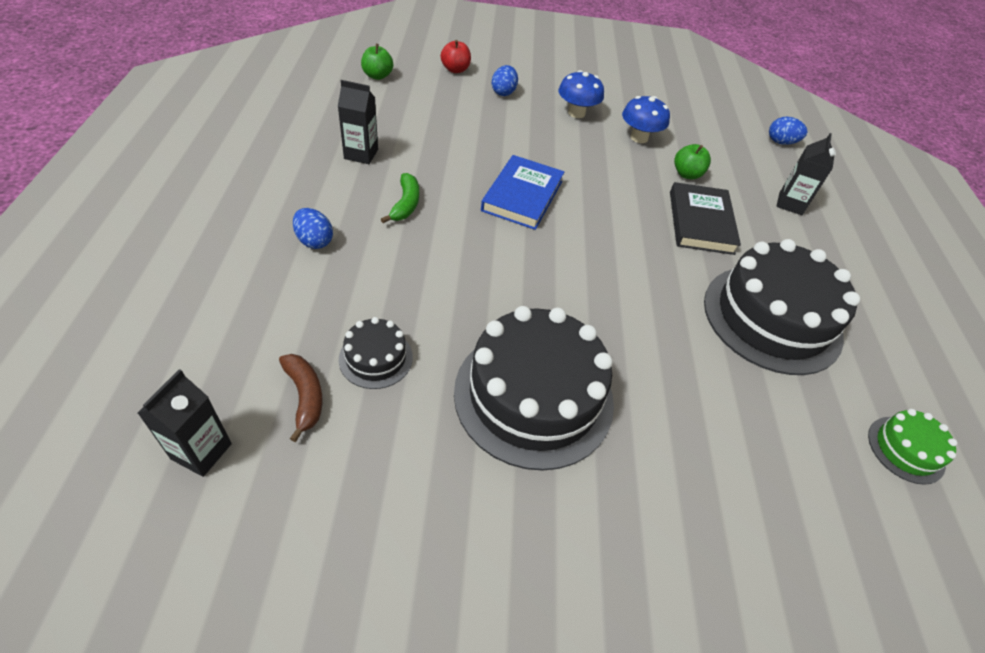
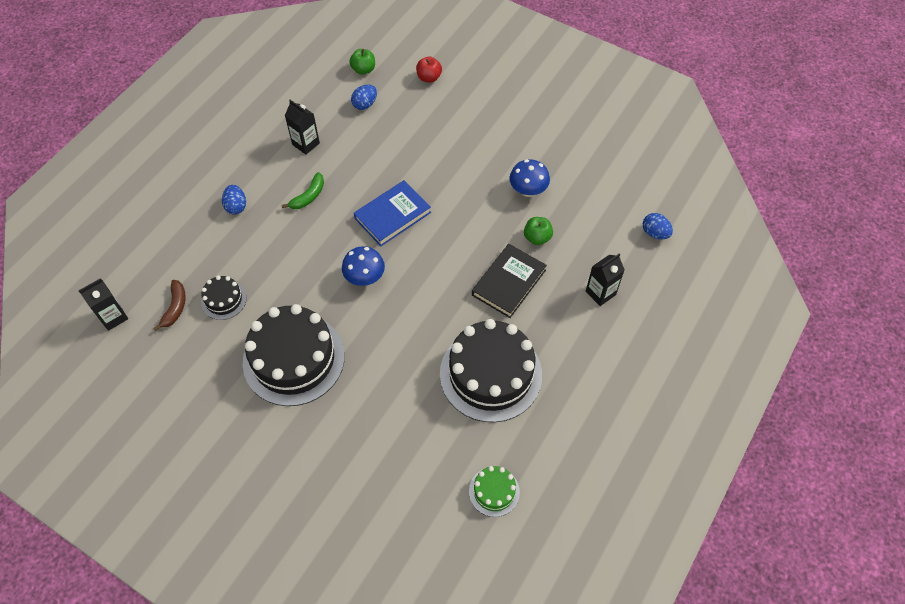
camera: 35 degrees right, 10 degrees up
(503, 92) = (451, 112): blue egg -> blue egg (365, 104)
(576, 113) = (495, 150): blue mushroom -> blue mushroom (365, 277)

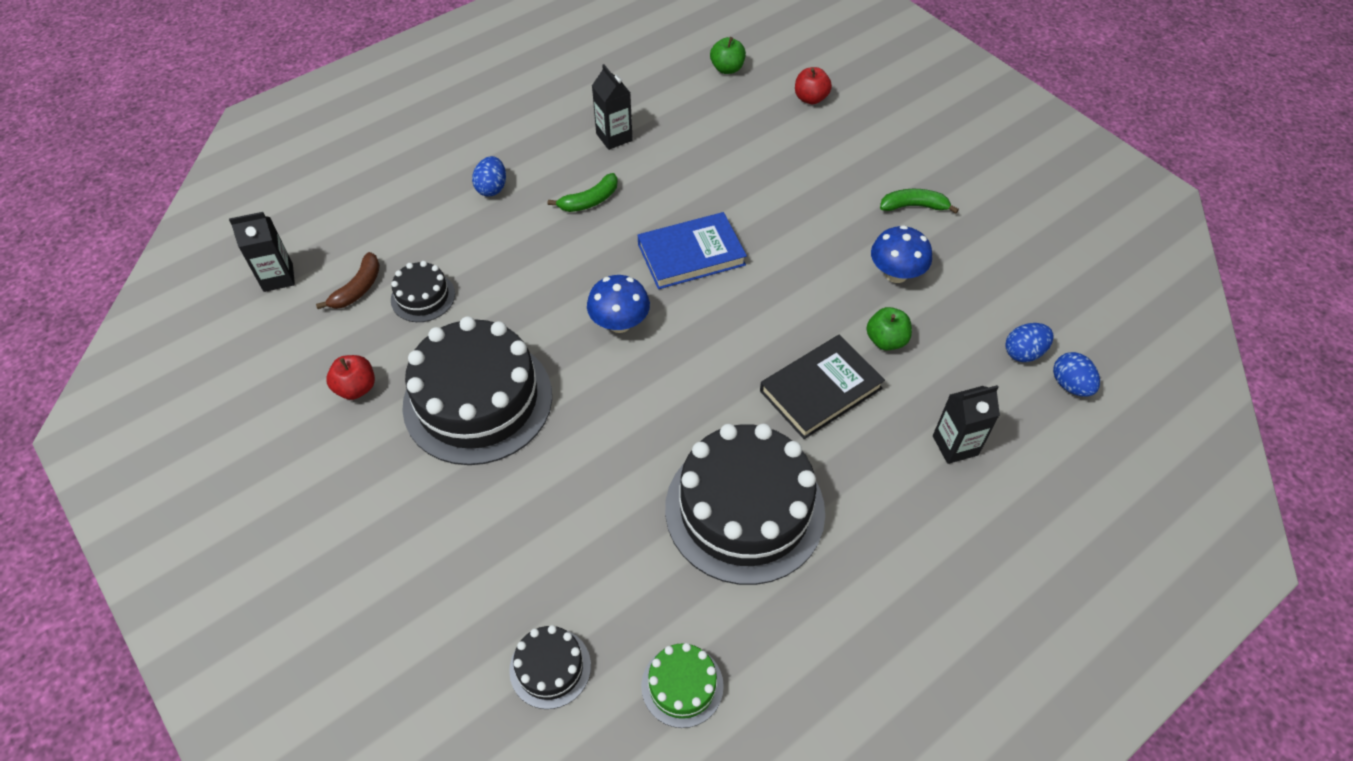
camera: 20 degrees right, 5 degrees down
(208, 377) = (356, 388): none -> red apple
(365, 104) = (711, 109): blue egg -> blue egg (1023, 353)
(412, 509) = (550, 667): none -> black cake
(523, 139) = (914, 206): none -> green banana

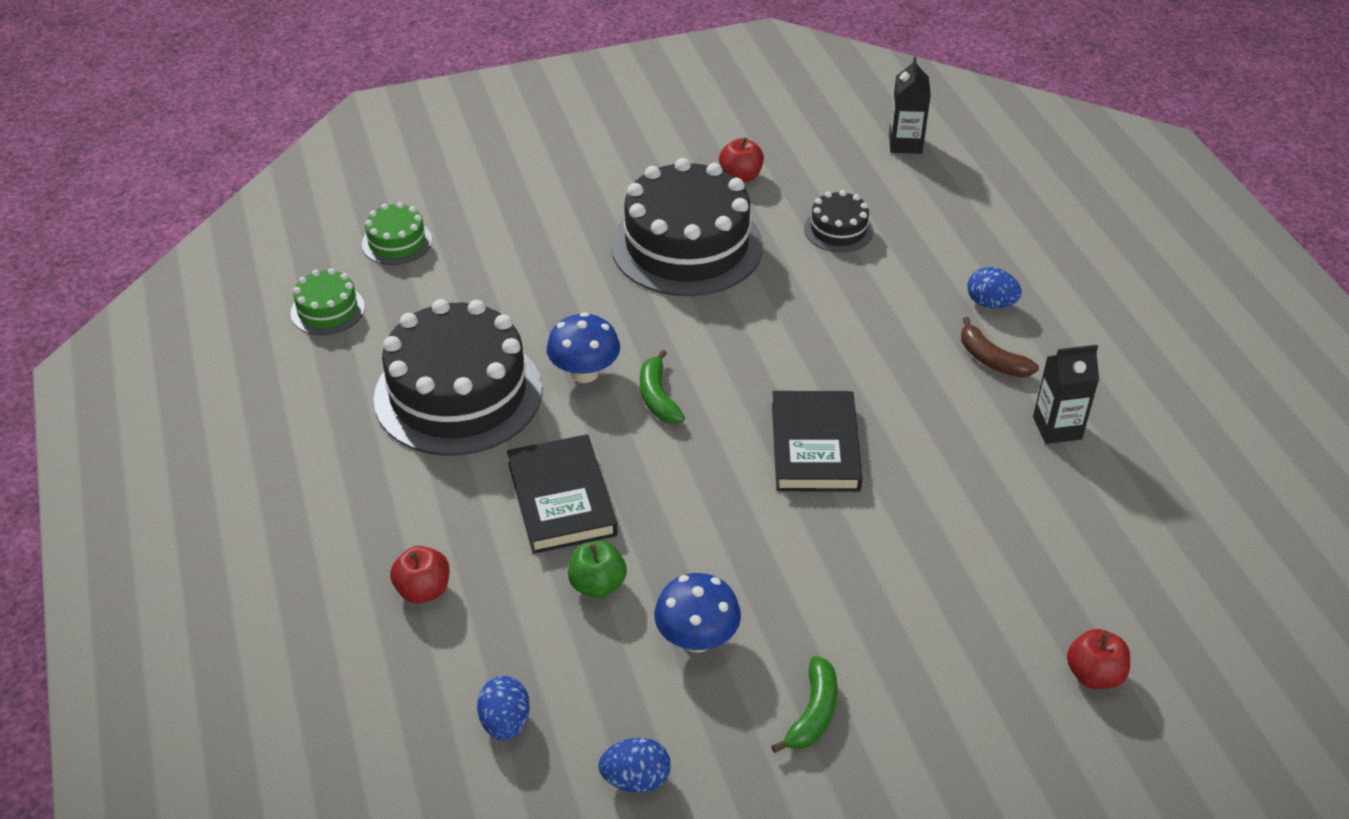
camera: 110 degrees right, 10 degrees down
(358, 288) = (868, 190): brown banana -> brown banana (991, 359)
(550, 667) = (397, 242): black cake -> green cake
(589, 201) = (941, 379): green banana -> green banana (658, 397)
(619, 323) = (736, 361): blue mushroom -> blue mushroom (584, 373)
(691, 254) = (815, 446): blue book -> black book
(727, 68) = (1190, 592): green apple -> none
(955, 445) = (423, 590): black carton -> red apple
(1070, 385) = (431, 749): blue egg -> blue egg (636, 779)

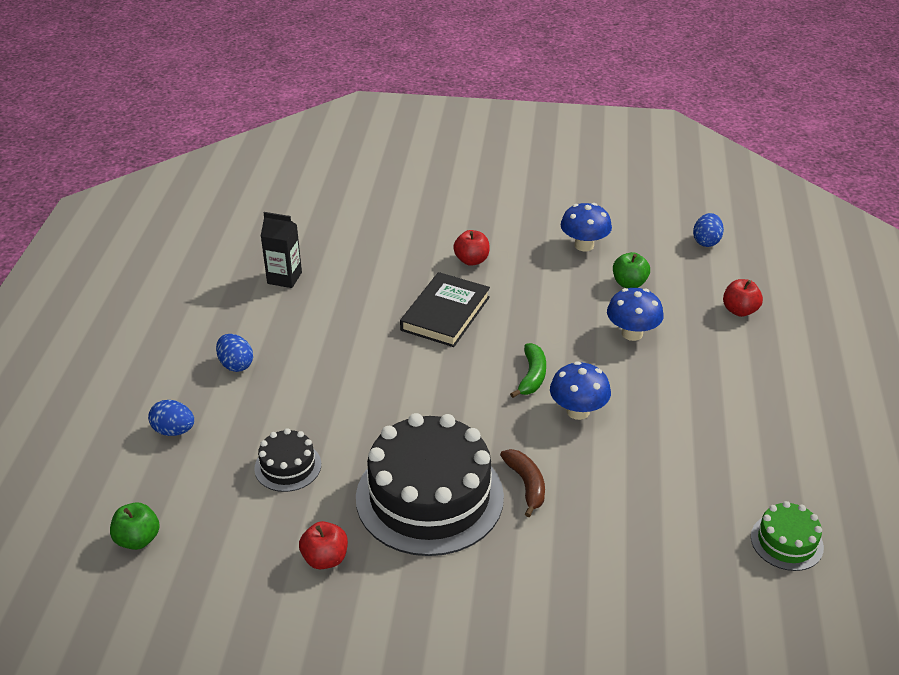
camera: 155 degrees left, 5 degrees down
(397, 242) = (706, 600): green cake -> none
(458, 394) = (684, 426): black cake -> none
(562, 498) = (632, 333): black book -> blue mushroom
(636, 779) = (645, 205): blue egg -> blue egg (174, 431)
(813, 713) = (542, 203): green banana -> none
(905, 144) = (138, 539): black carton -> green apple
(991, 359) = (279, 328): brown banana -> brown banana (526, 485)
(1094, 675) = (391, 179): red apple -> red apple (471, 260)

